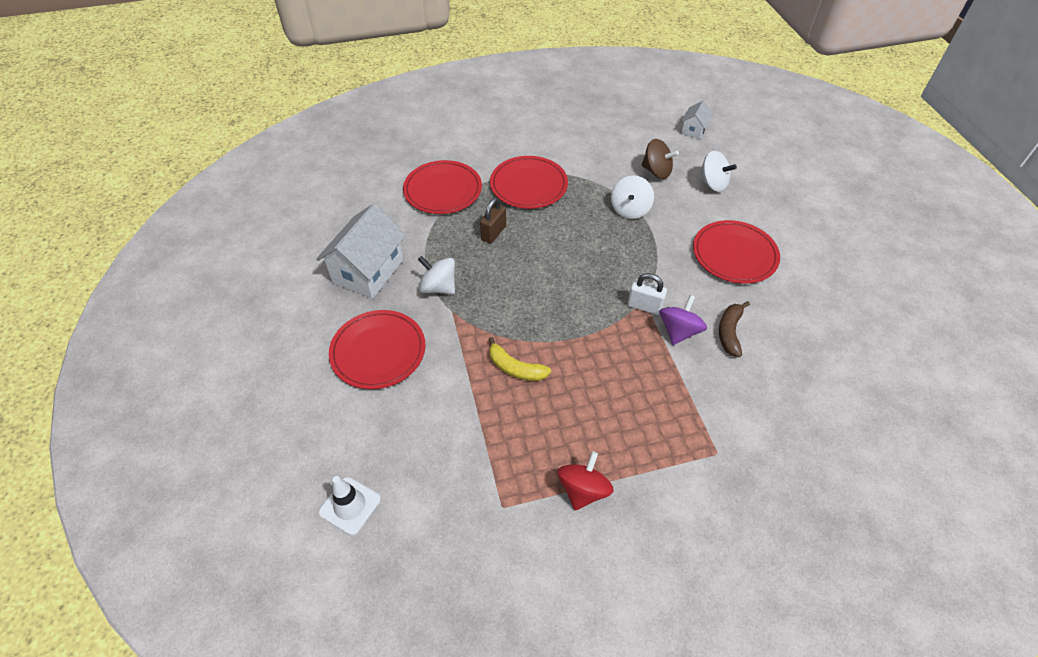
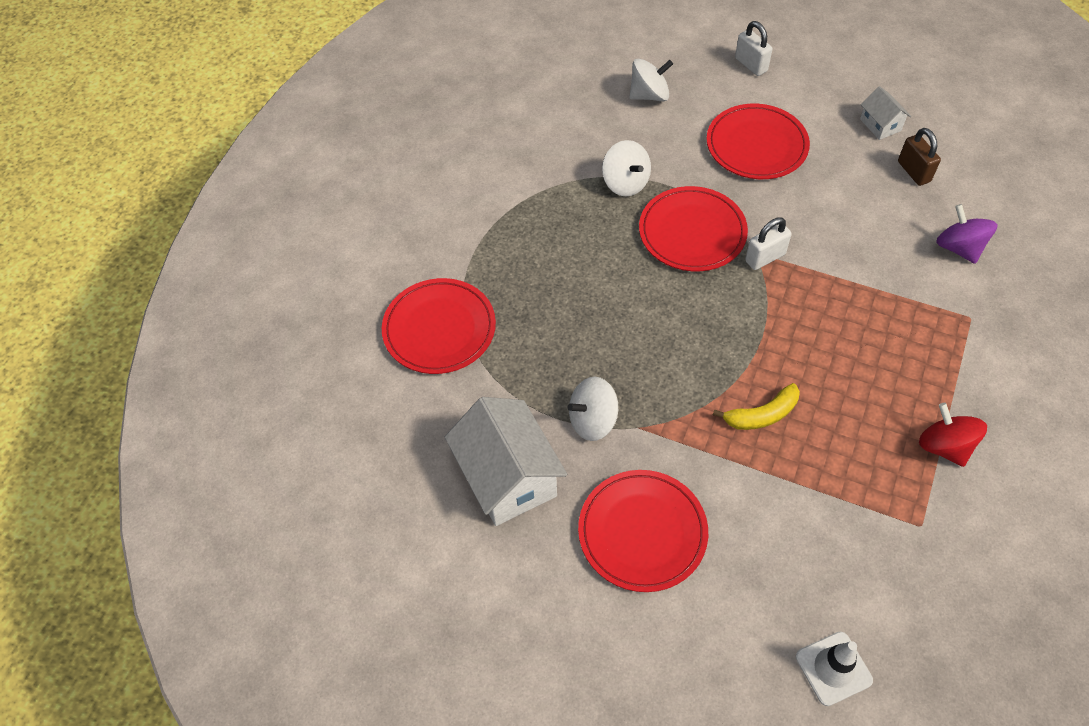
camera: 50 degrees left, 5 degrees up
(493, 233) = (554, 321): brown padlock -> brown padlock (913, 171)
(528, 185) = (508, 244): red plate -> red plate (692, 232)
(656, 171) = (590, 125): brown spinning top -> none
(679, 331) = (816, 252): purple spinning top -> purple spinning top (959, 248)
(693, 130) = (558, 55): white house -> white house (880, 125)
(729, 332) = (846, 215): brown banana -> none
(801, 217) = (751, 65): none -> white padlock

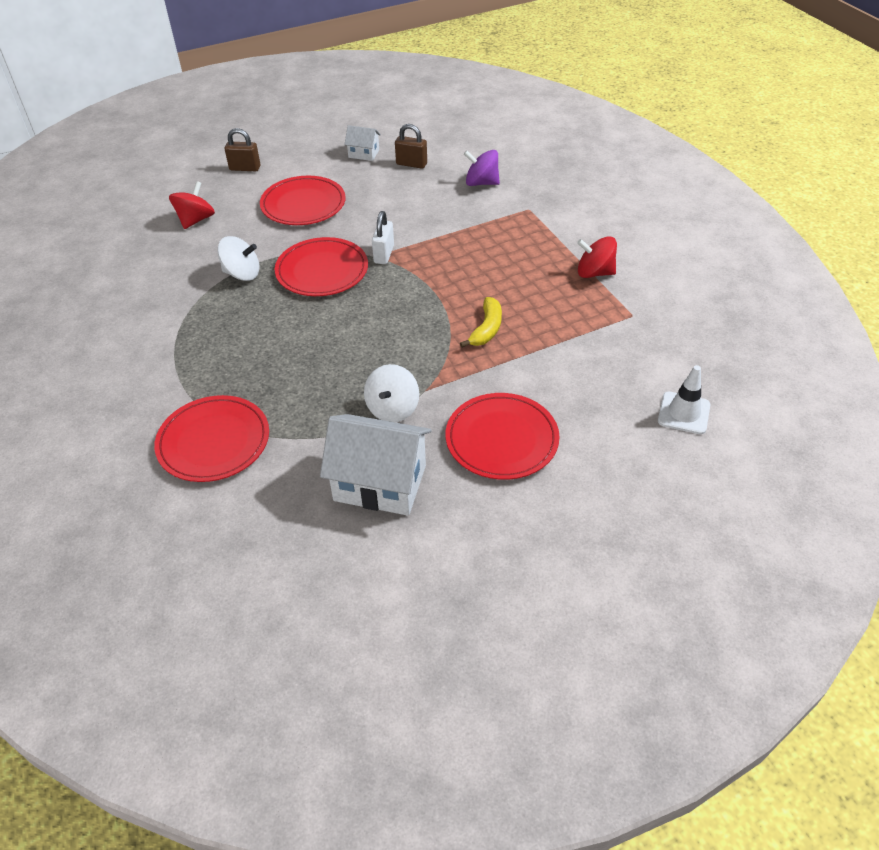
camera: 50 degrees left, 10 degrees down
(649, 95) = (196, 220): white spinning top -> red spinning top
(751, 65) = (245, 168): white padlock -> brown padlock

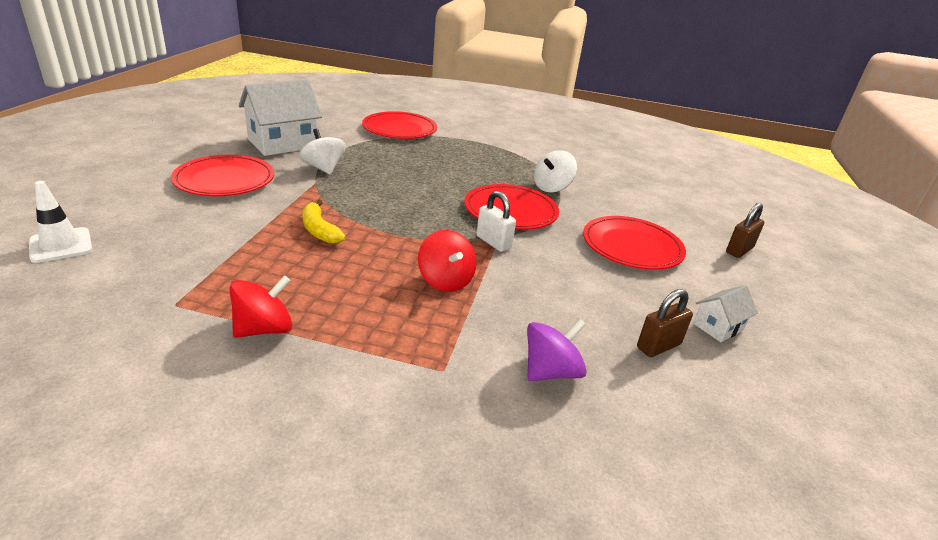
camera: 125 degrees right, 15 degrees down
(196, 220) = (656, 201): red spinning top -> red spinning top (445, 281)

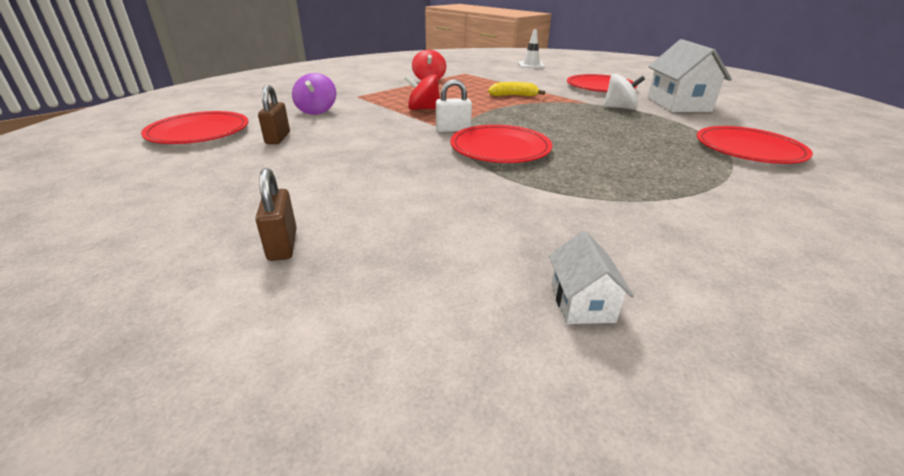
camera: 125 degrees right, 0 degrees up
(552, 187) = (545, 185): white spinning top -> none
(632, 247) = (382, 178): red plate -> red plate (199, 132)
(718, 327) = (247, 164): white house -> white house (581, 303)

